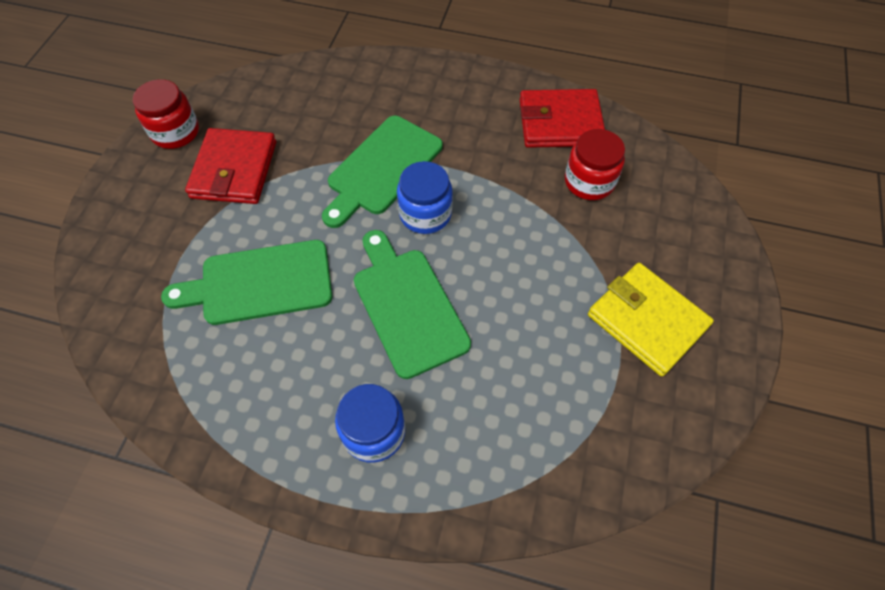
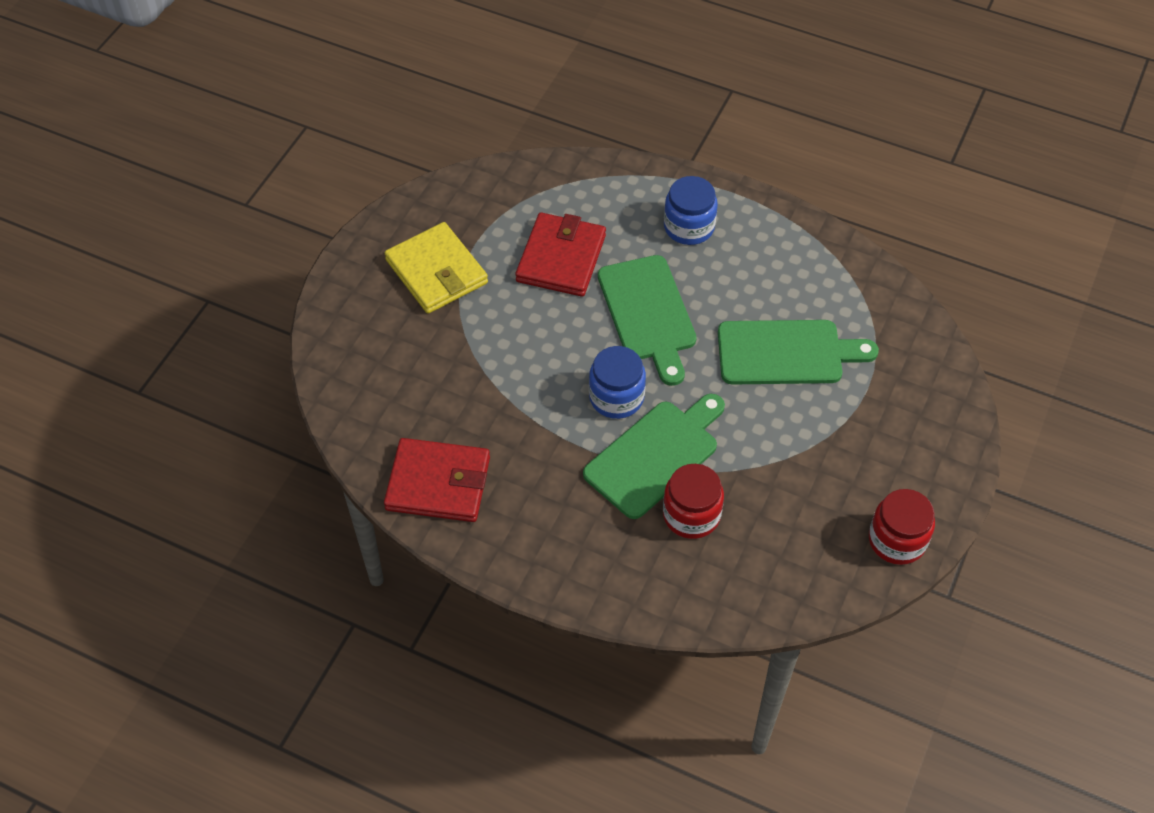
camera: 170 degrees left, 5 degrees down
(234, 170) = (821, 479): red wallet -> red wallet (561, 258)
(589, 181) = (434, 407): red jar -> red jar (691, 515)

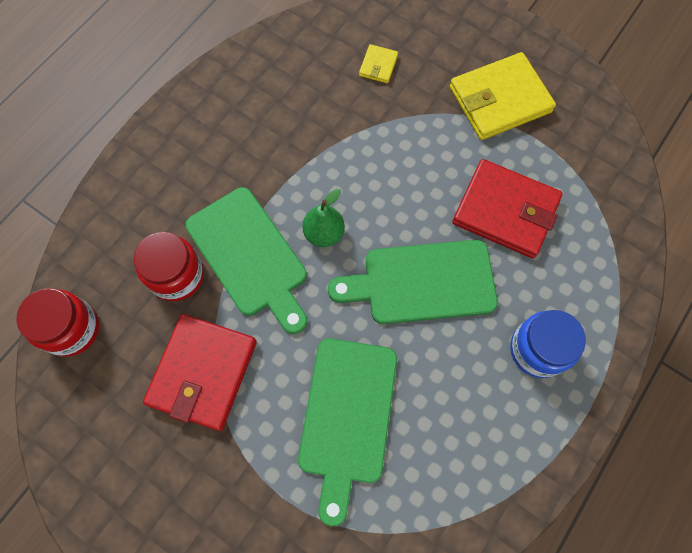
camera: 100 degrees right, 15 degrees up
(409, 379) = (378, 65): none -> yellow wallet
(438, 483) = (264, 76): red wallet -> red wallet (202, 372)
(616, 397) = (324, 233): blue jar -> green pear
(897, 540) = (90, 473): red jar -> red jar (72, 329)

